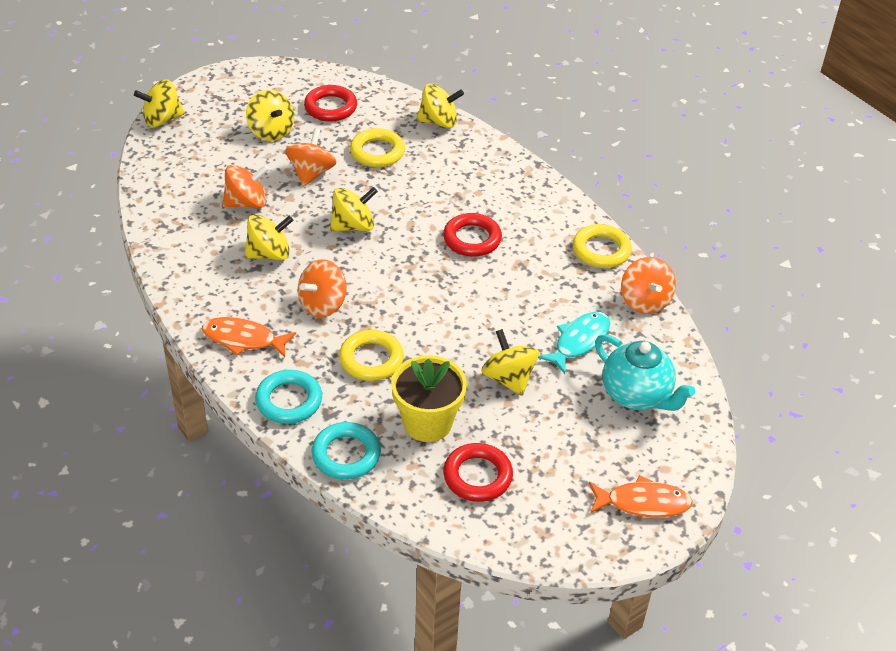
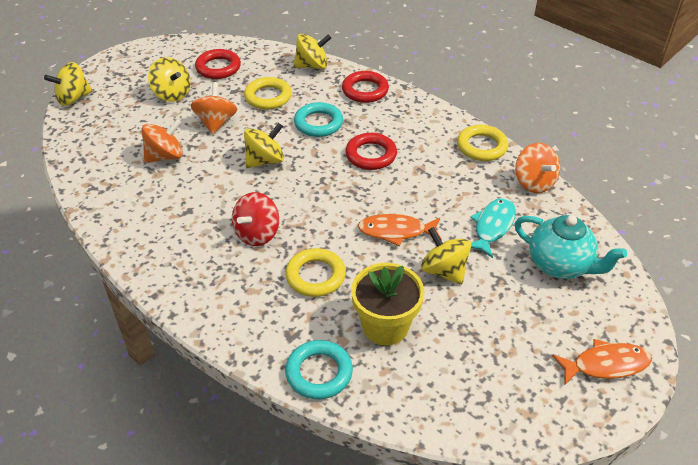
camera: 10 degrees left, 0 degrees up
(243, 339) = (192, 279): orange fish -> orange fish (396, 231)
(269, 254) = (197, 197): yellow spinning top -> none
(289, 401) = (250, 330): turquoise ring -> turquoise ring (318, 123)
(323, 304) = (257, 234): orange spinning top -> red spinning top
(477, 476) = (448, 369): red ring -> red ring (365, 90)

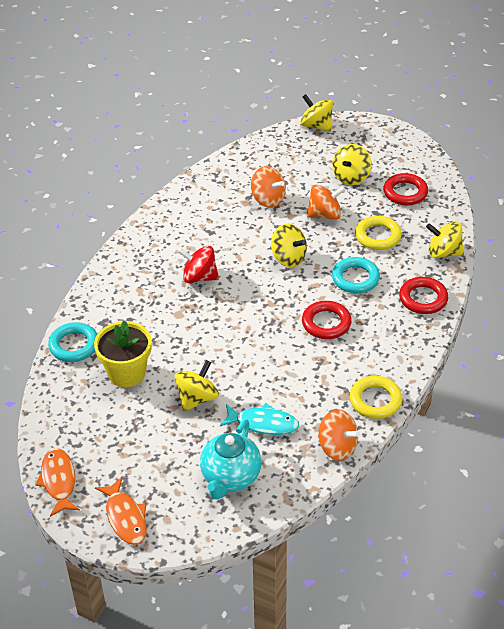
camera: 75 degrees right, 0 degrees up
(312, 66) = (443, 253): yellow spinning top -> yellow spinning top turned 135 degrees clockwise
(315, 276) = (165, 321): yellow ring -> none
(396, 231) = (232, 359): orange fish -> orange fish (58, 481)
(534, 183) = (337, 447): orange spinning top -> orange spinning top turned 105 degrees counterclockwise

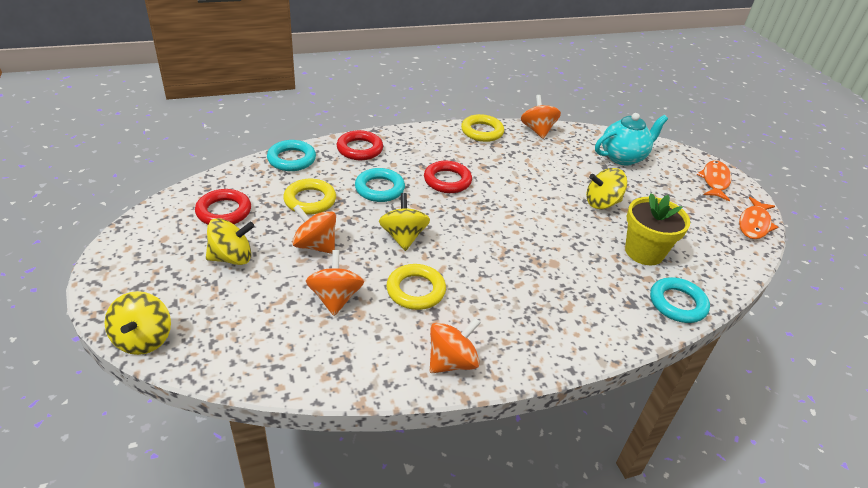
camera: 140 degrees left, 5 degrees down
(170, 215) = (452, 361): none -> orange spinning top
(199, 277) = (499, 278): red spinning top -> none
(235, 234) = (415, 290): none -> yellow ring
(263, 423) = (570, 165): turquoise fish -> none
(443, 253) = (291, 159): yellow spinning top -> turquoise ring

